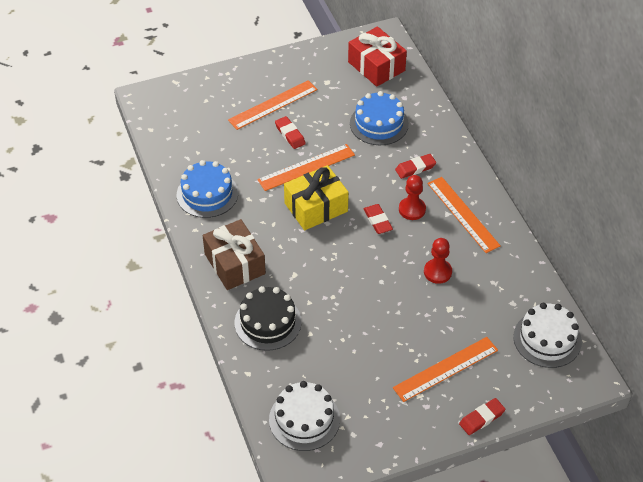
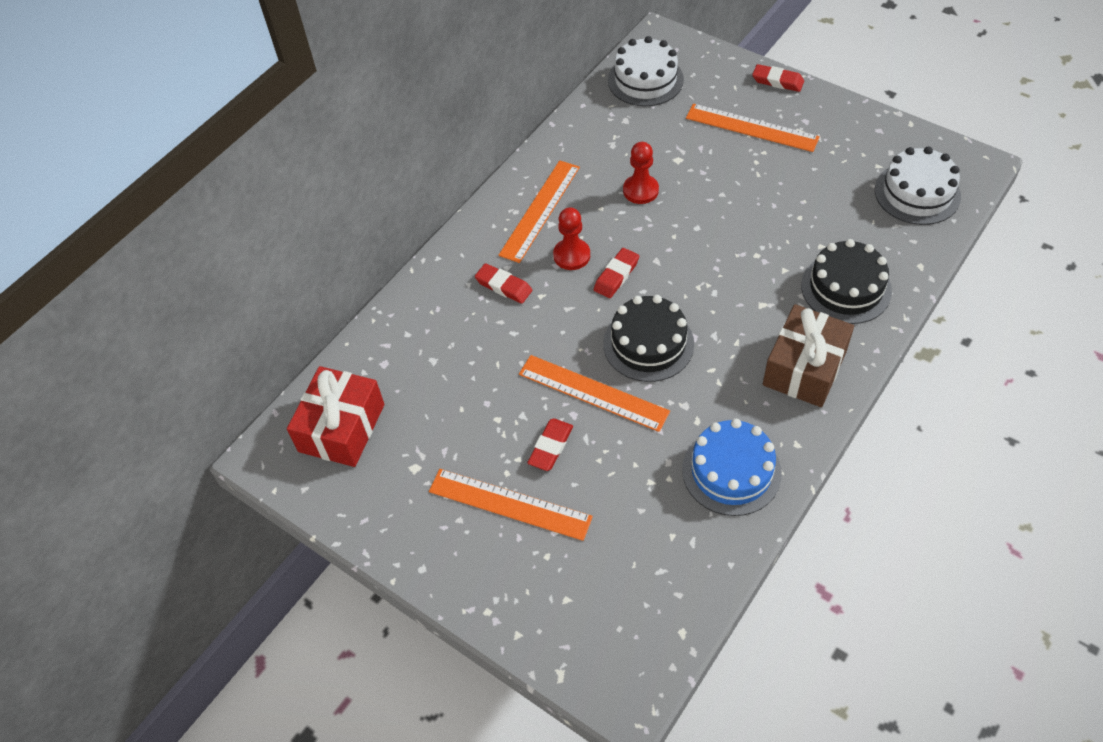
camera: 120 degrees left, 5 degrees up
(316, 207) = (648, 343): yellow gift -> black cake
(379, 124) = (454, 362): blue cake -> none

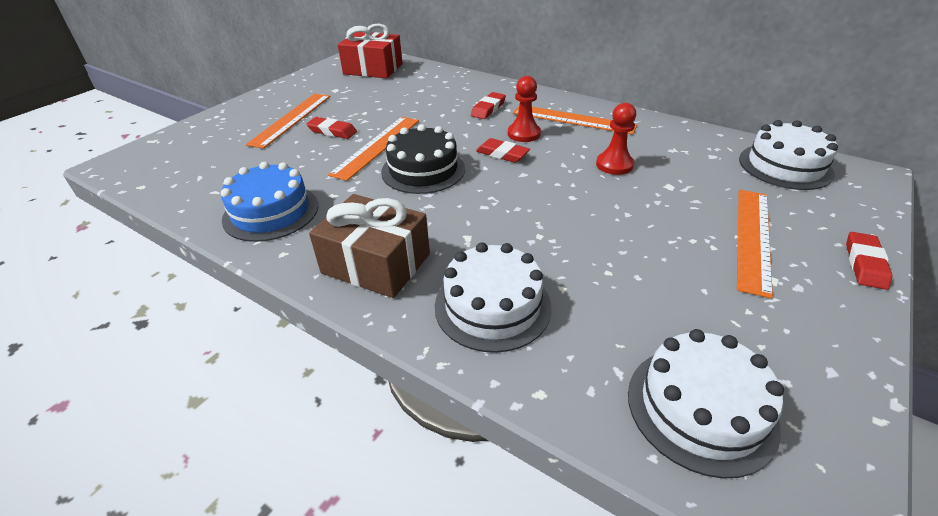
camera: 85 degrees right, 15 degrees down
(846, 288) = (492, 306): black cake -> white cake

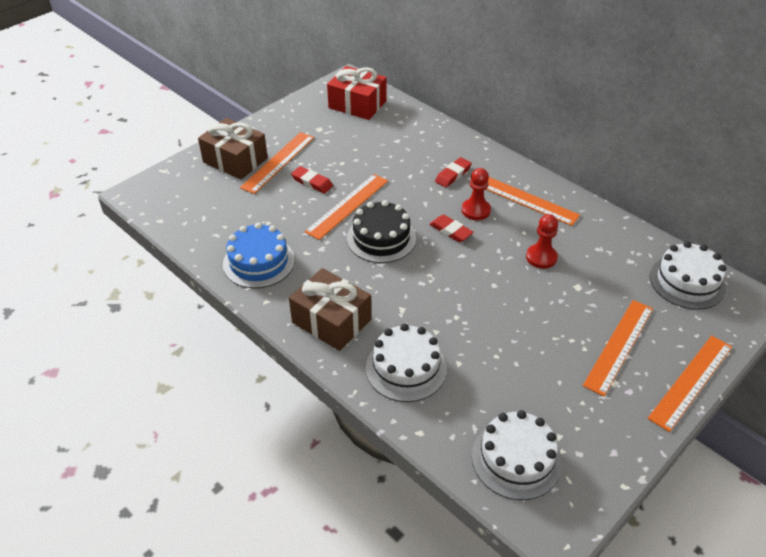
camera: 10 degrees right, 5 degrees up
(241, 123) = (235, 160): none -> brown gift
(864, 264) = (691, 381): red eraser -> orange ruler

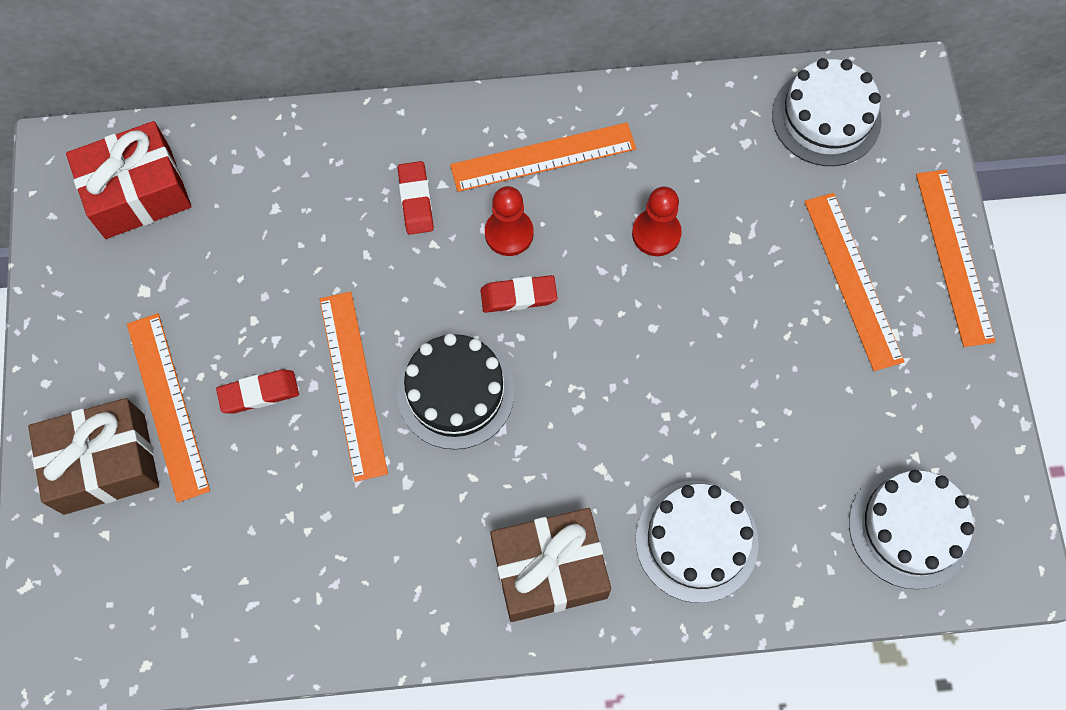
camera: 50 degrees left, 25 degrees up
(259, 262) = (361, 585): blue cake -> none

